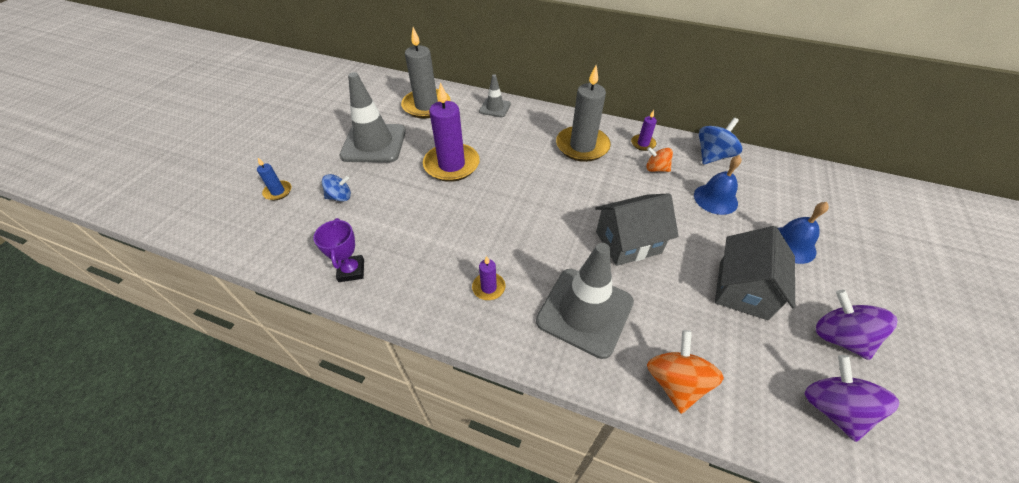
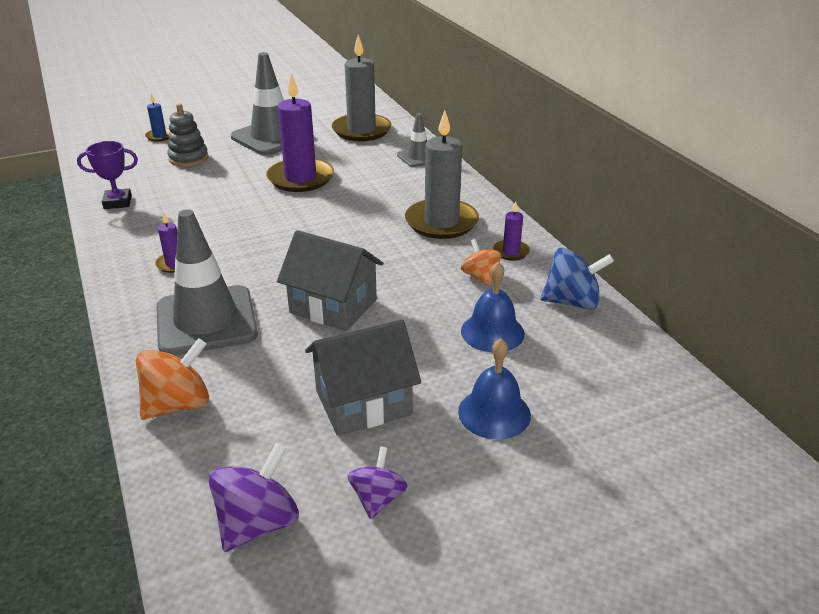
camera: 45 degrees right, 15 degrees down
(340, 197) = (188, 158): blue spinning top -> grey stacking toy
(351, 270) = (117, 202): purple trophy -> purple trophy turned 45 degrees clockwise
(838, 337) = (377, 498): purple spinning top -> purple spinning top, size x0.64

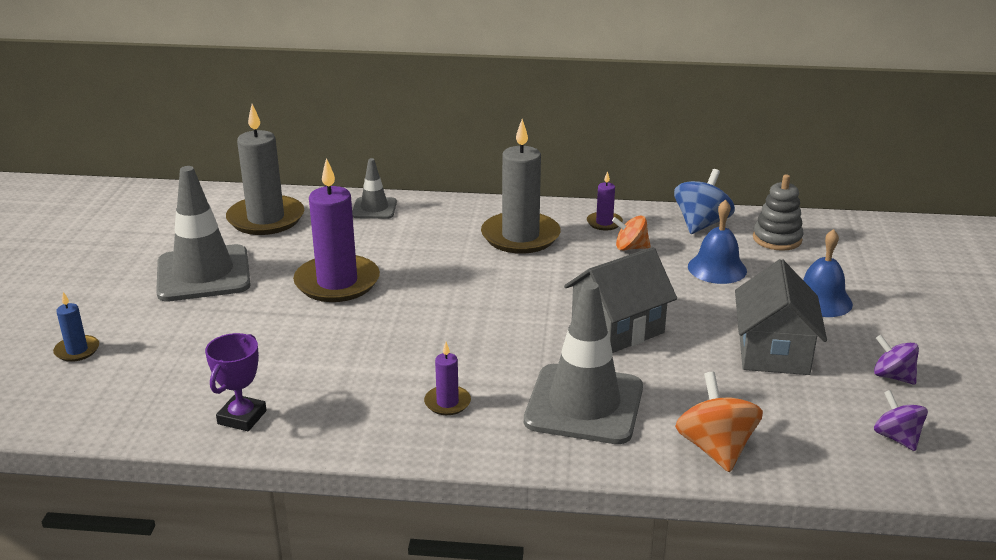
camera: 60 degrees left, 5 degrees down
(188, 158) = (181, 342): grey stacking toy -> grey stacking toy (777, 239)
(258, 523) = (896, 438): purple spinning top -> purple spinning top, size x0.64

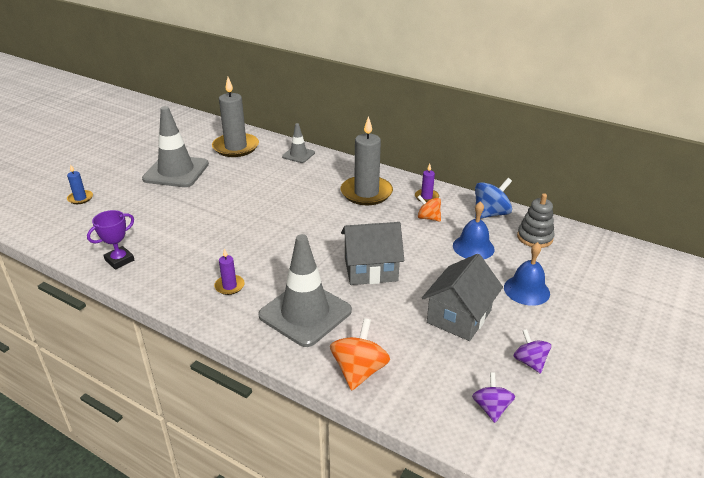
camera: 25 degrees right, 5 degrees up
(337, 282) = (238, 195): purple candle -> none

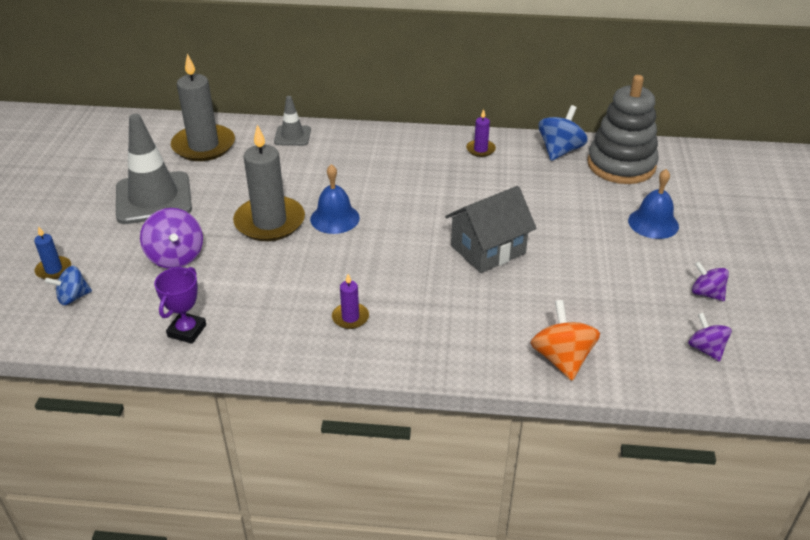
camera: 25 degrees left, 5 degrees up
(75, 218) = (73, 297): none -> blue spinning top
(156, 211) = (176, 257): none -> purple spinning top
(305, 313) = (459, 319): grey traffic cone -> none
(366, 193) = (412, 163): grey candle -> grey candle (269, 222)
(428, 218) = (501, 173): orange spinning top -> none
(459, 316) = (612, 271): grey house -> none
(473, 247) = (571, 193): blue bell -> blue bell (334, 218)
(534, 237) = (621, 165): grey stacking toy -> grey stacking toy, size x1.71

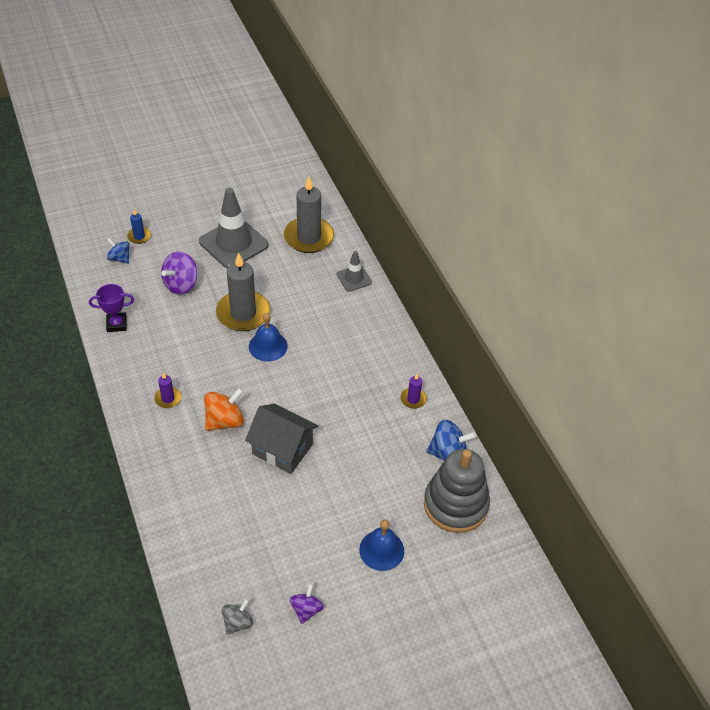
camera: 60 degrees right, 10 degrees up
(562, 359) = (184, 532): orange spinning top -> orange spinning top (224, 421)
(706, 349) = (238, 622): purple spinning top -> grey spinning top

